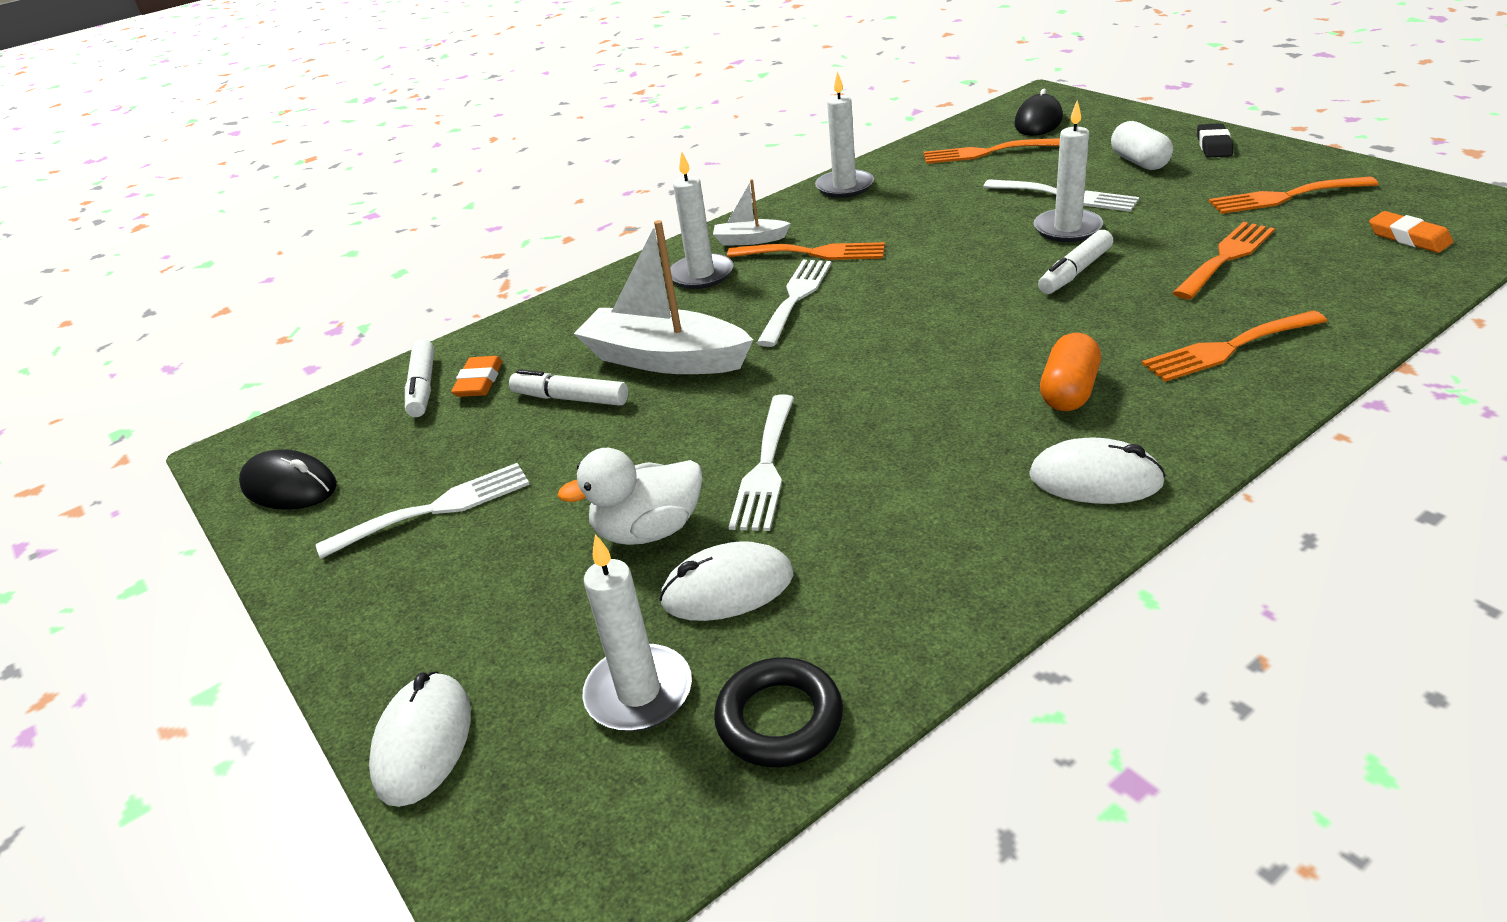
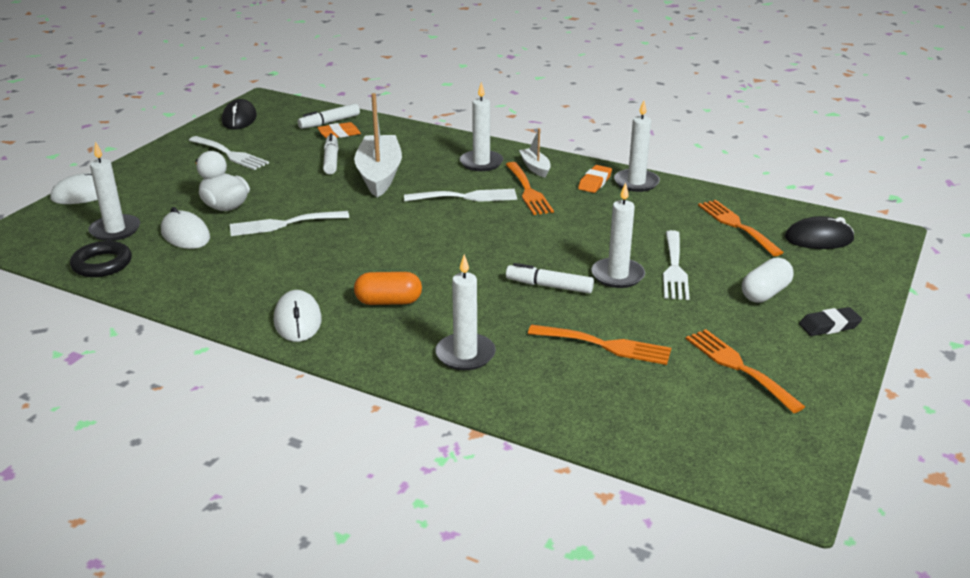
camera: 60 degrees right, 5 degrees down
(1228, 348) = (465, 354): orange fork -> white candle
(1408, 237) = (692, 431): orange eraser -> orange eraser (594, 182)

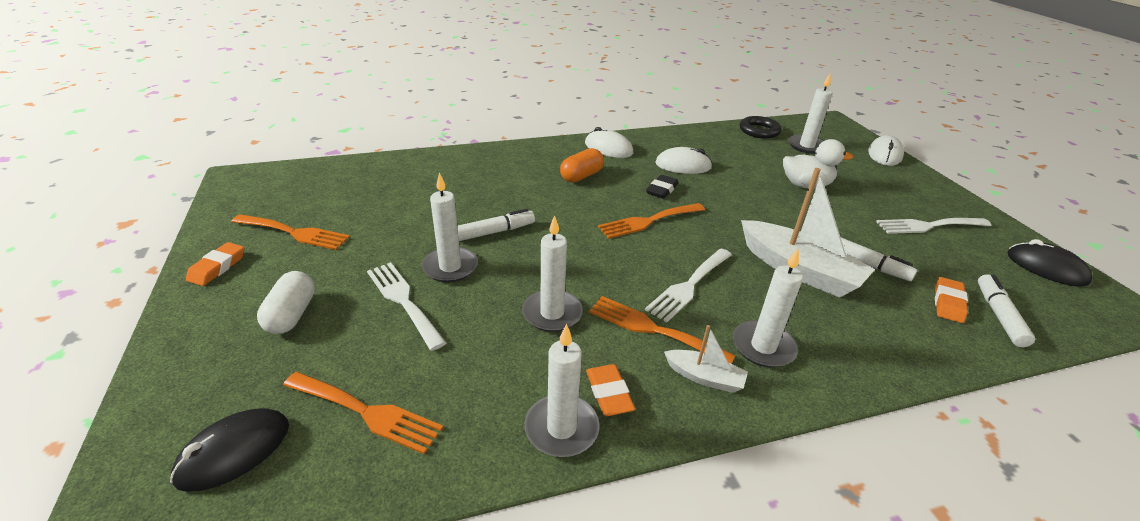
camera: 135 degrees right, 5 degrees up
(185, 234) = (771, 160): white mouse -> white mouse (683, 165)
(283, 224) = (745, 191): white fork -> none
(465, 354) = (491, 169): white candle -> white candle (552, 313)
(605, 345) = (407, 208): orange fork -> orange fork (648, 221)
(823, 360) = (217, 267): none -> orange eraser
(829, 326) = (212, 305): black eraser -> black eraser (662, 190)

